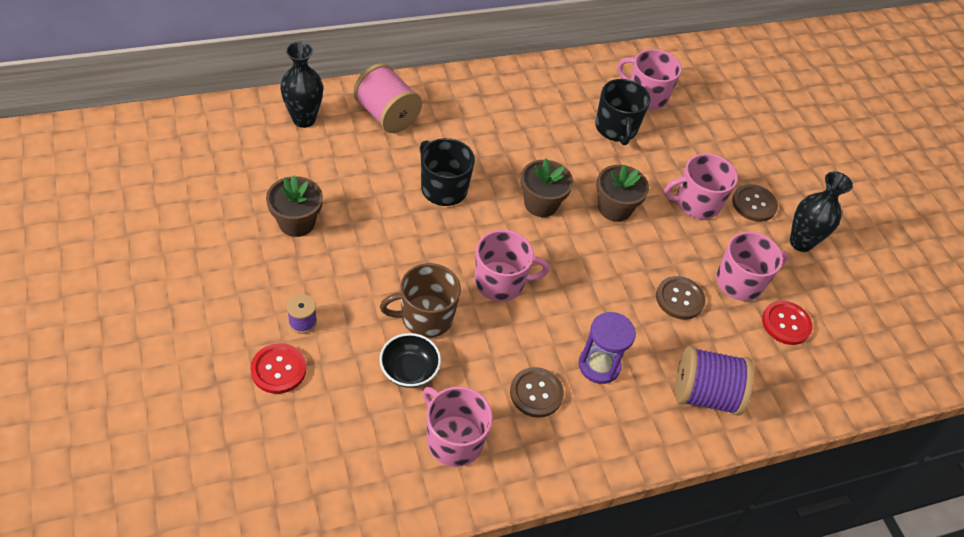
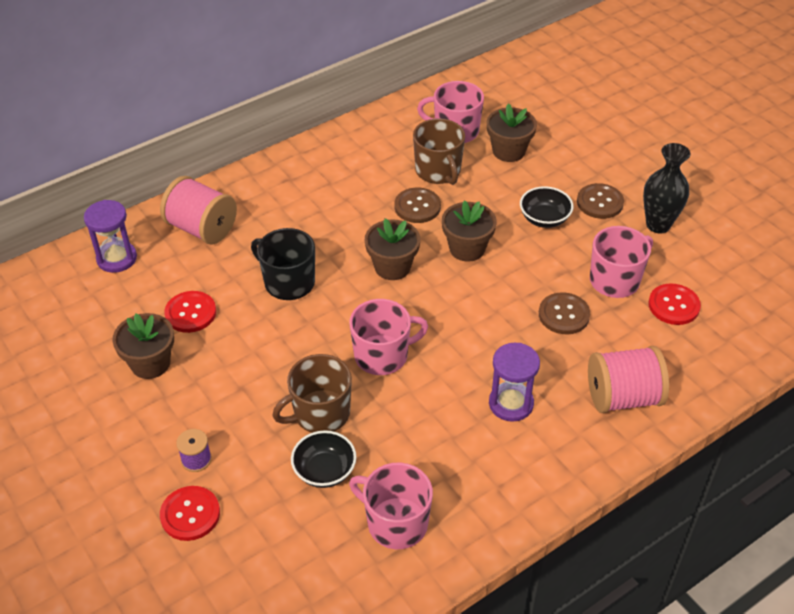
camera: 10 degrees left, 5 degrees down
(304, 119) = (117, 258): black vase -> purple hourglass
(348, 188) = (190, 313): none -> red button
(536, 393) = (460, 450): brown button -> brown button (417, 207)
(616, 128) = (438, 171): black mug -> brown mug
(688, 129) = (508, 151): none -> brown flower pot
(696, 203) = (544, 219): pink mug -> black bowl
(704, 394) = (623, 397): purple spool -> pink spool

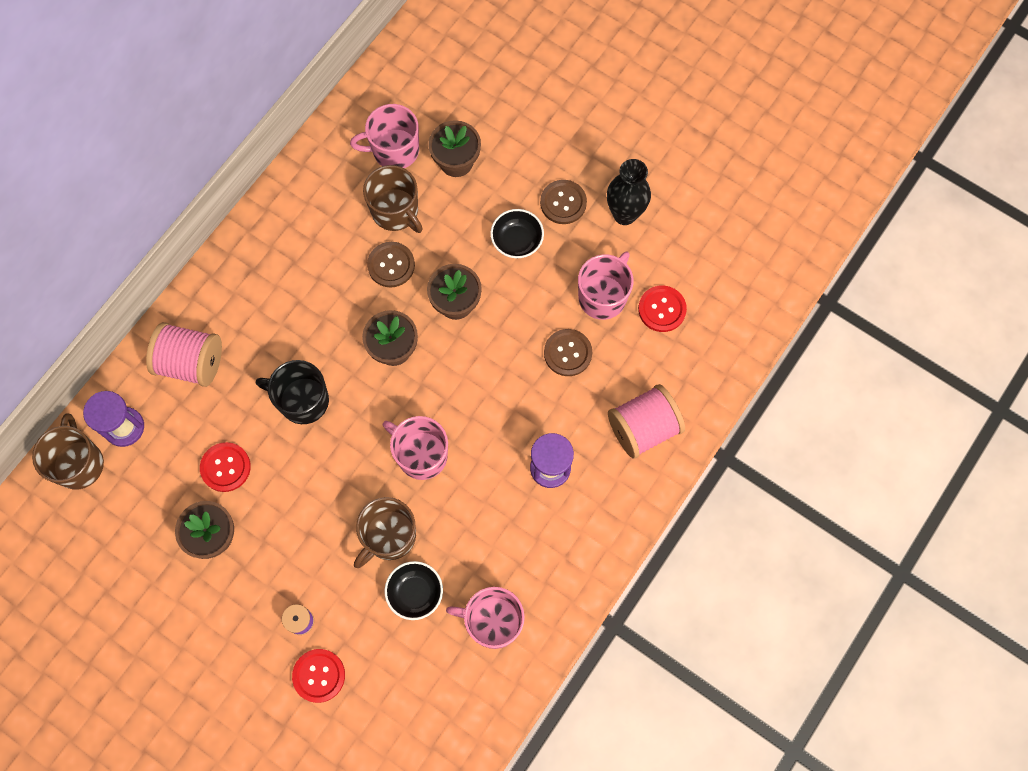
camera: 20 degrees left, 25 degrees up
(62, 273) = (79, 463): none -> brown mug
(382, 355) = (421, 455): pink mug -> pink mug turned 105 degrees counterclockwise

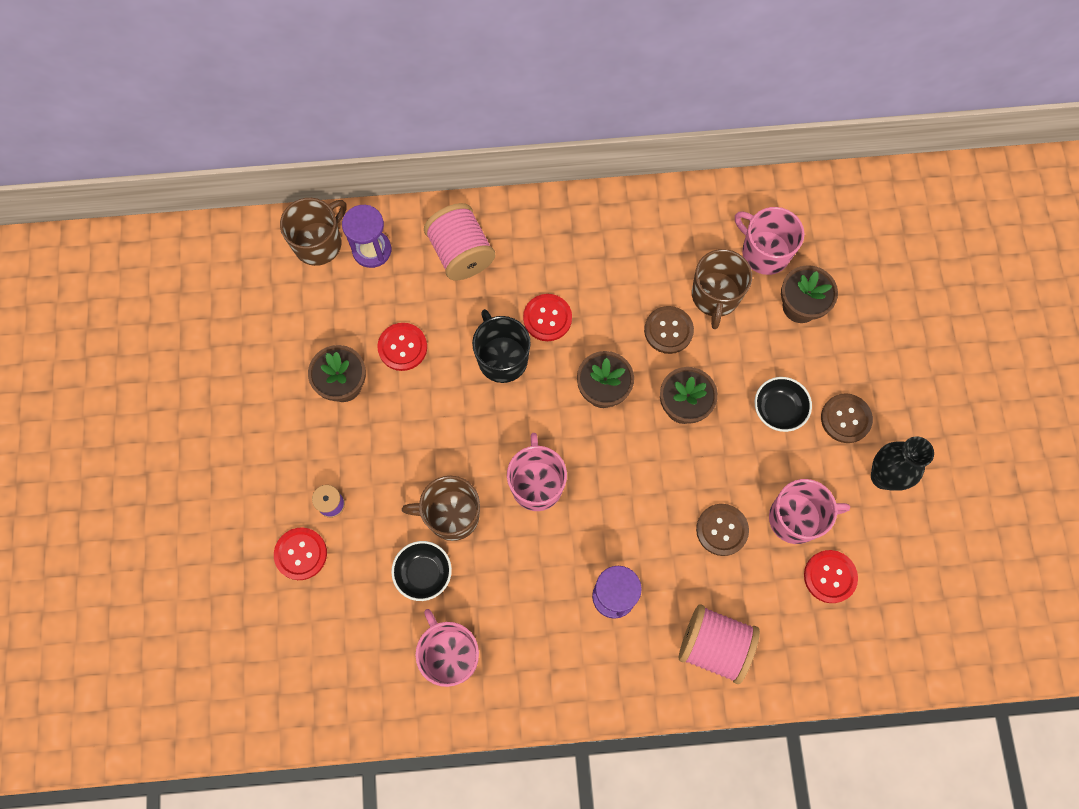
camera: 50 degrees right, 0 degrees up
(302, 342) = (547, 318): none -> red button

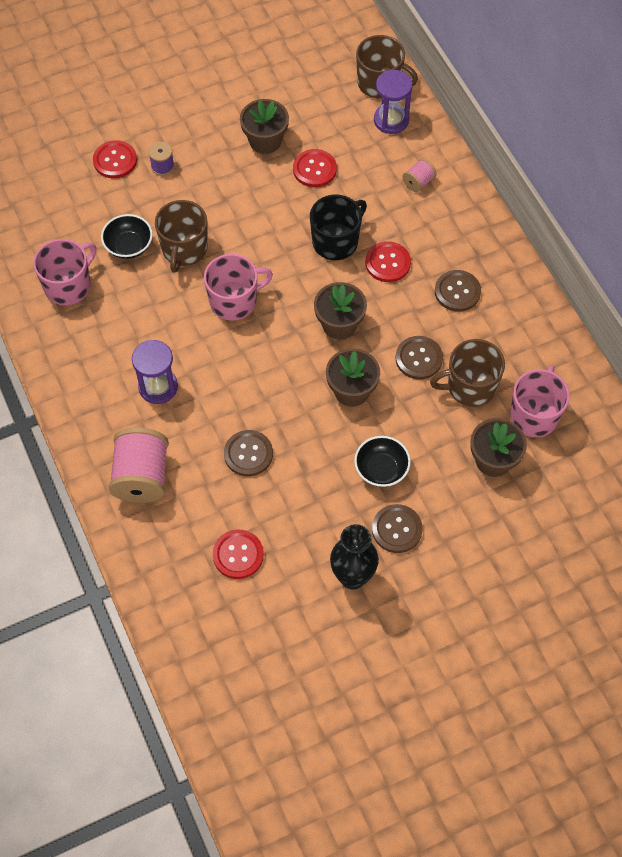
camera: 70 degrees right, 10 degrees down
(451, 515) = (184, 249): brown mug -> brown mug turned 150 degrees counterclockwise
(461, 253) = (418, 182): pink spool -> pink spool, size x0.49
(605, 267) = (457, 292): none -> brown button
(796, 518) = (282, 512): pink mug -> none

